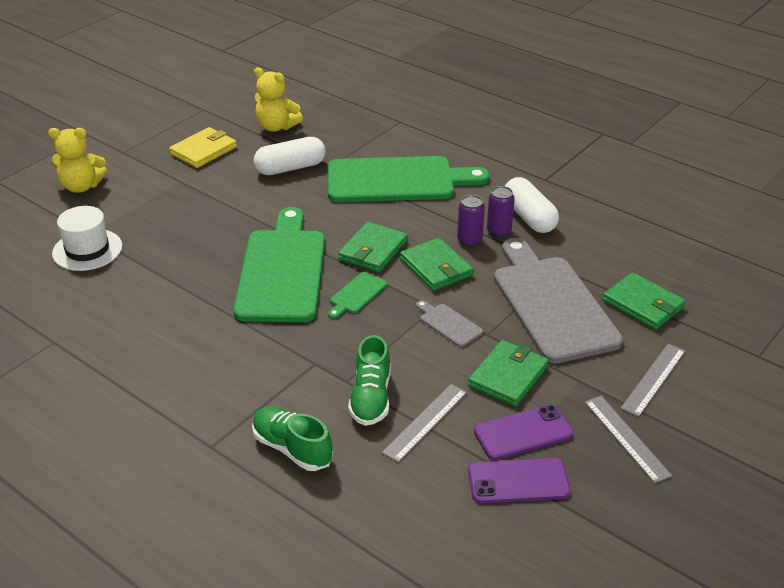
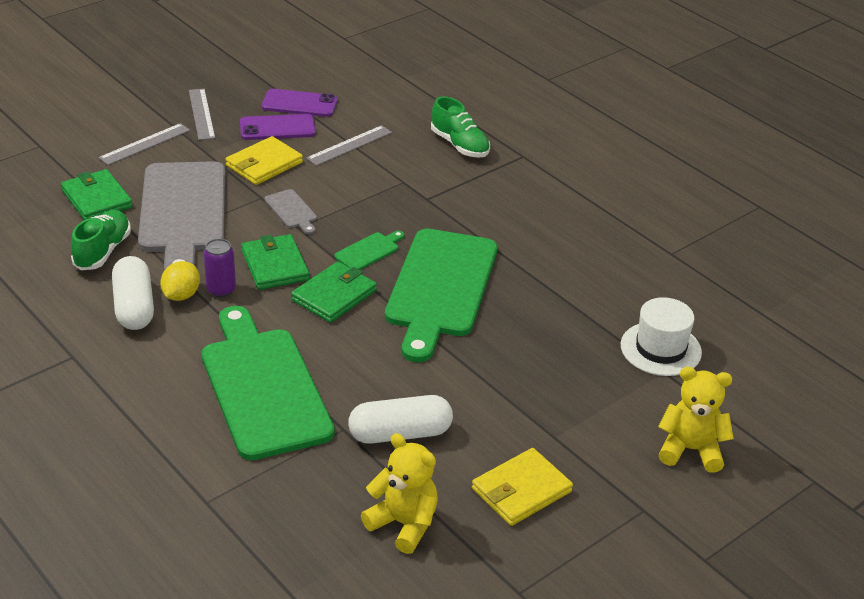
camera: 170 degrees left, 0 degrees up
(371, 398) = (387, 167): green shoe -> green shoe (103, 251)
(397, 180) = (263, 387): green cutting board -> green cutting board turned 60 degrees clockwise
(499, 231) = (181, 295): purple can -> yellow lemon
(508, 376) = (264, 164): green wallet -> yellow wallet

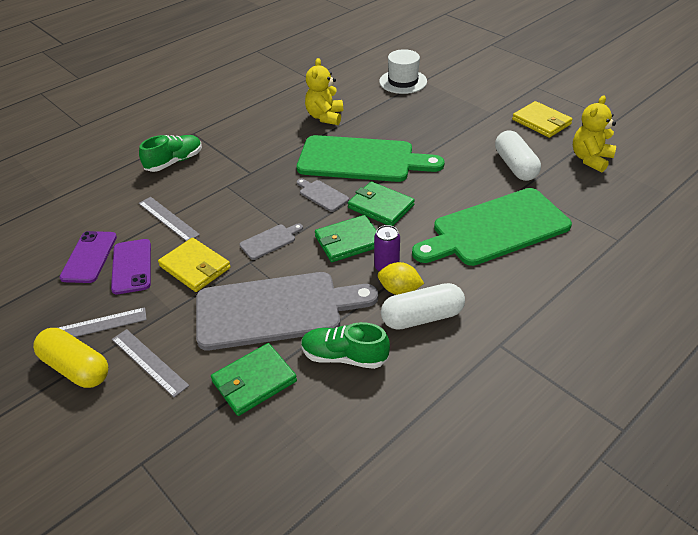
camera: 90 degrees left, 5 degrees up
(154, 109) = (76, 368): none -> yellow capsule
(369, 251) = (322, 195): green cutting board -> grey cutting board
(690, 450) = (484, 74): yellow teddy bear -> yellow teddy bear (325, 117)

